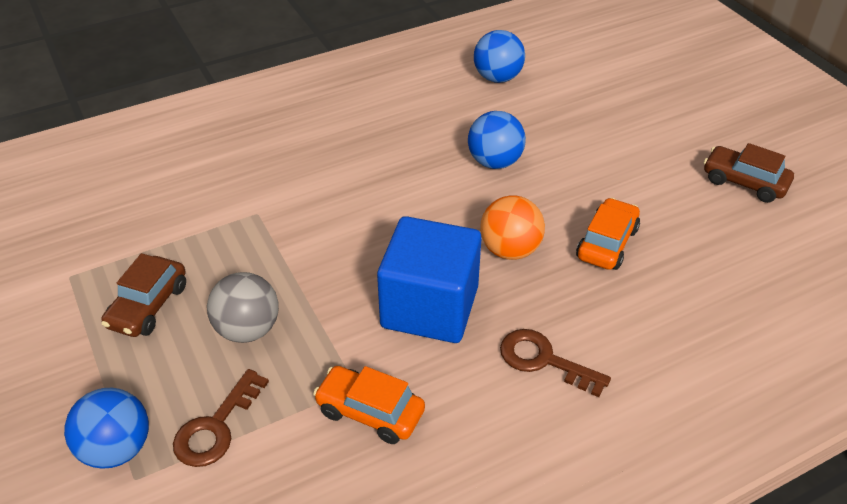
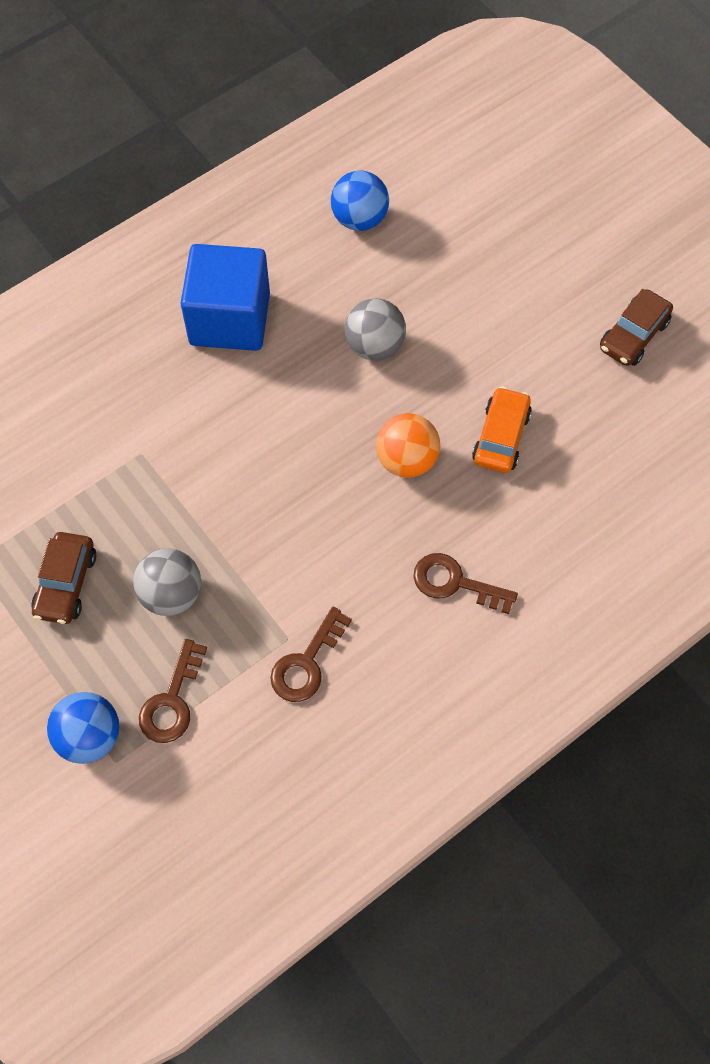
camera: 10 degrees left, 20 degrees up
(370, 412) = (307, 663): orange car -> brown key
(429, 307) = (340, 541): blue cube -> blue cube (230, 319)
(494, 162) = (375, 346): blue ball -> grey ball
(744, 182) = (633, 335): brown car -> brown car turned 75 degrees counterclockwise

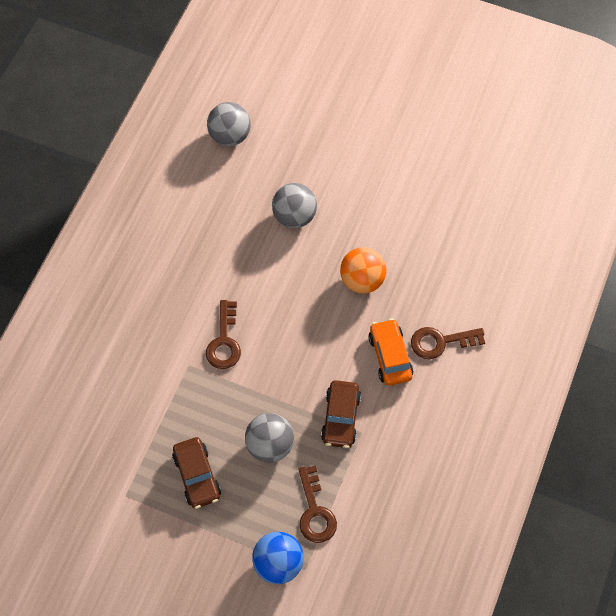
camera: 30 degrees left, 0 degrees up
(230, 319) = (188, 246): blue cube -> none
(307, 663) = (383, 441): brown key -> brown key (224, 341)
(359, 219) = (230, 136): blue ball -> grey ball
(501, 437) = (410, 235): orange car -> orange car (390, 356)
(633, 335) = (450, 128): brown car -> brown car (340, 418)

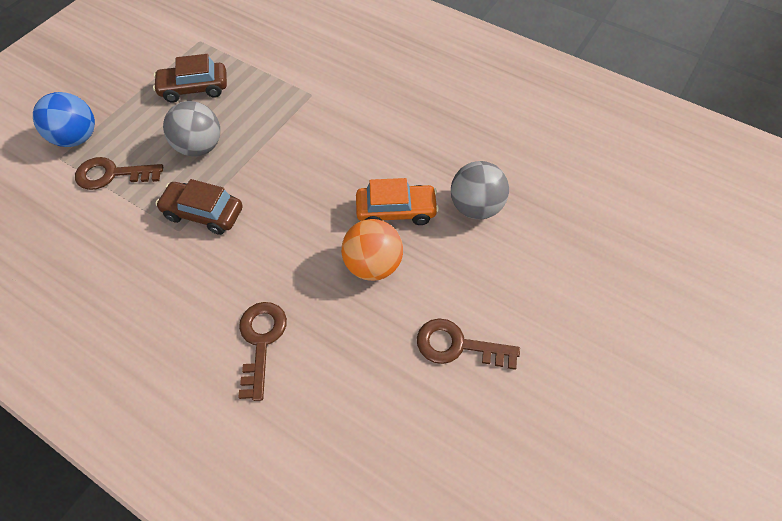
camera: 100 degrees right, 5 degrees down
(224, 341) = (330, 124): brown key -> brown key (458, 345)
(230, 136) = (594, 158): grey ball -> none
(390, 356) = (261, 277): orange car -> orange car (396, 211)

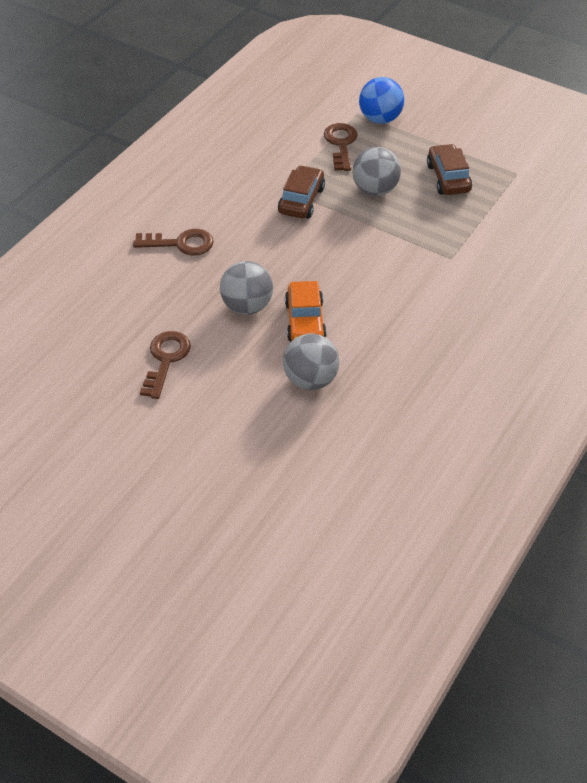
camera: 90 degrees right, 10 degrees down
(373, 264) = (247, 306): orange ball -> grey ball

